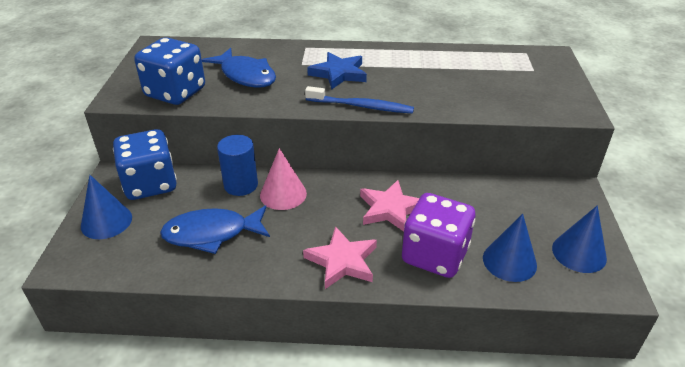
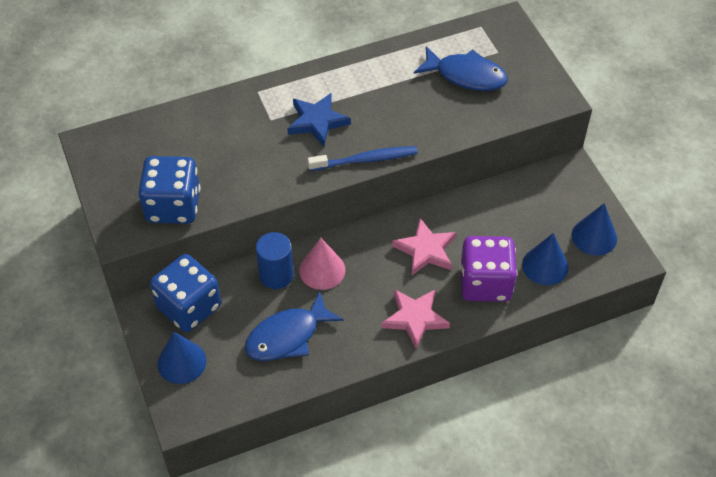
camera: 25 degrees left, 15 degrees up
(246, 75) = (226, 157): blue fish -> blue fish (466, 75)

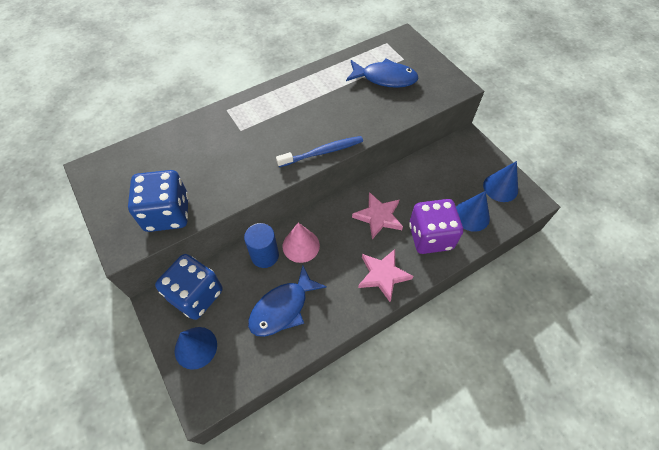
camera: 10 degrees left, 5 degrees up
(317, 121) = (278, 127): blue star -> none

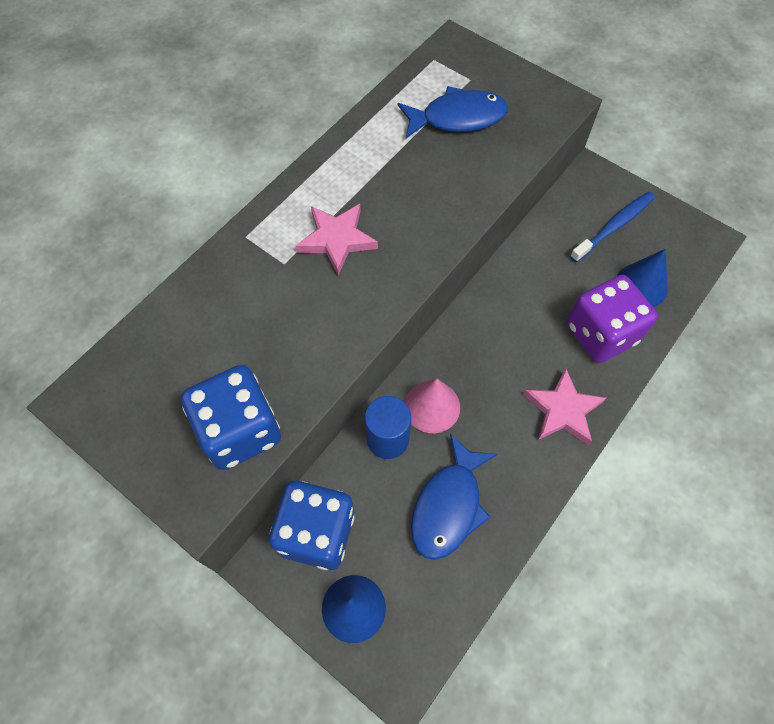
camera: 20 degrees left, 5 degrees up
(322, 152) = (422, 261): blue toothbrush -> blue toothbrush (614, 226)
(378, 217) = (520, 328): pink star -> pink star (337, 239)
(500, 187) = (661, 232): blue cone -> none

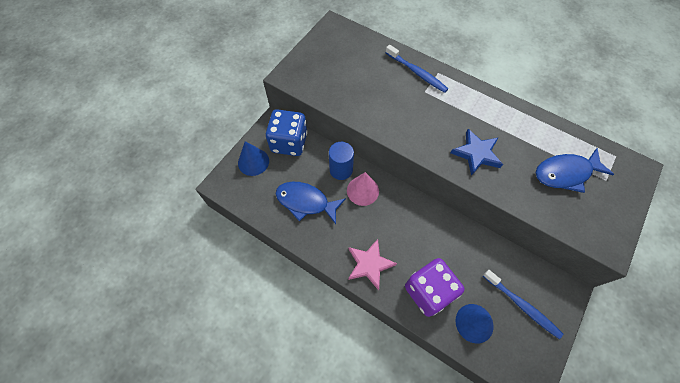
camera: 85 degrees right, 0 degrees up
(239, 268) = (417, 73): none -> blue toothbrush
(240, 430) = (324, 86): blue dice -> none
(337, 239) = (446, 114): pink star -> none
(417, 213) = (476, 153): none -> blue star
(457, 118) = (565, 173): blue fish -> blue fish turned 90 degrees clockwise

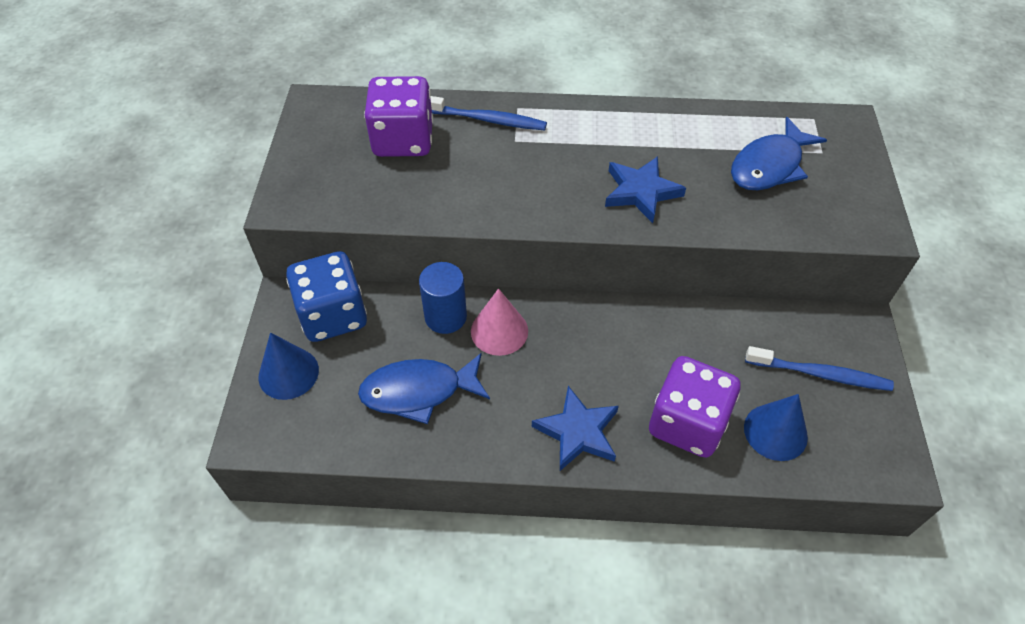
camera: 30 degrees left, 10 degrees down
(366, 66) = (403, 140): none -> purple dice
(369, 264) = (577, 432): pink star -> blue star

